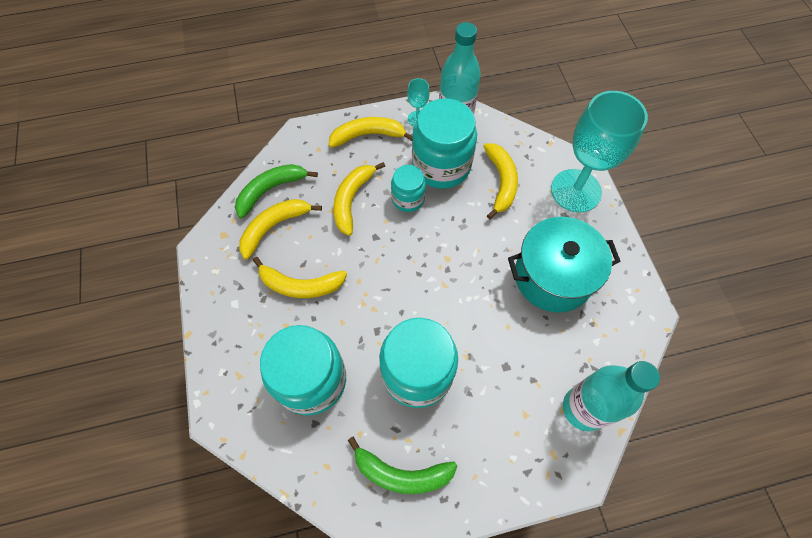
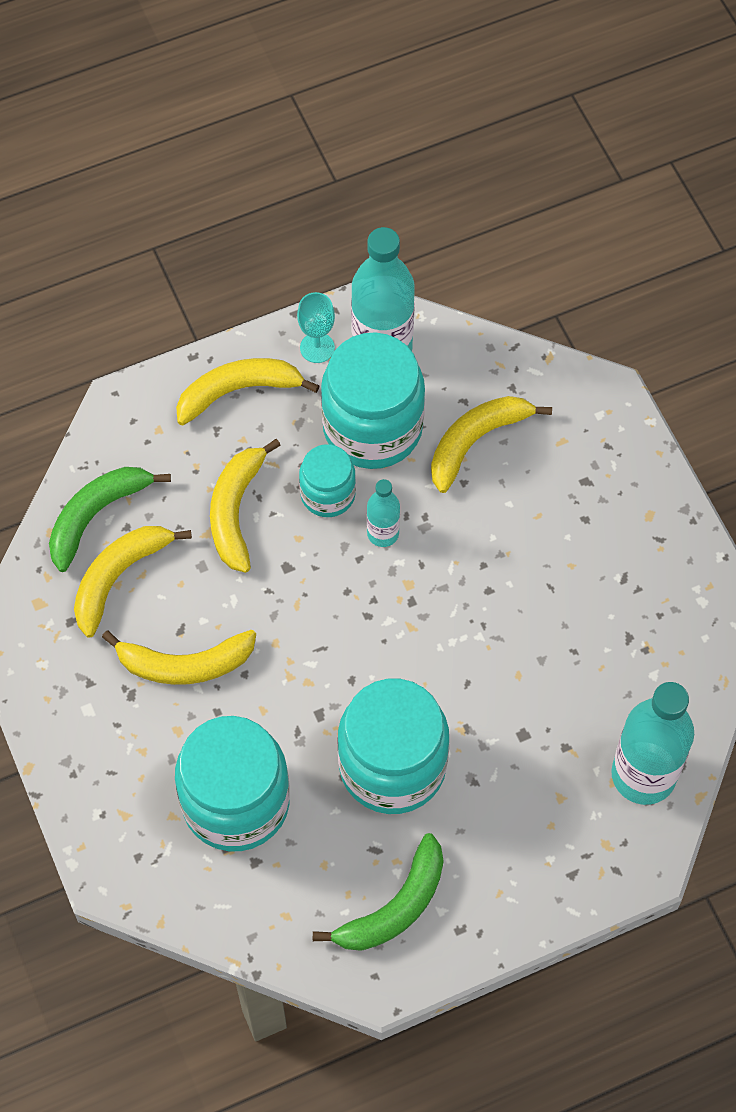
camera: 10 degrees left, 0 degrees up
(401, 473) = (395, 906): green banana -> green banana turned 45 degrees counterclockwise
(437, 226) = (383, 533): none -> turquoise bottle
(501, 182) = (476, 441): yellow banana -> yellow banana turned 120 degrees counterclockwise
(553, 276) = (578, 586): turquoise pot -> none
(575, 190) = (599, 437): turquoise goblet -> none

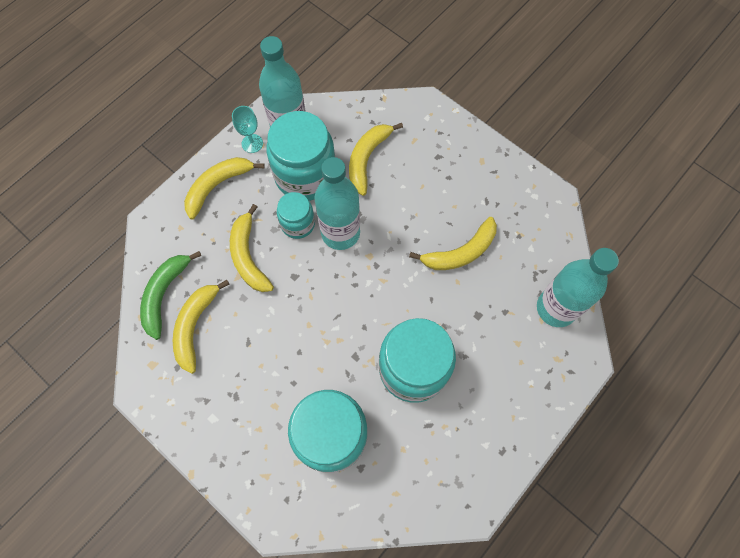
camera: 25 degrees left, 5 degrees up
(185, 664) = (260, 362): yellow banana -> yellow banana (460, 252)
(383, 533) = (340, 233): turquoise bottle -> turquoise bottle, size x1.95
(395, 906) = (457, 456): green banana -> none

